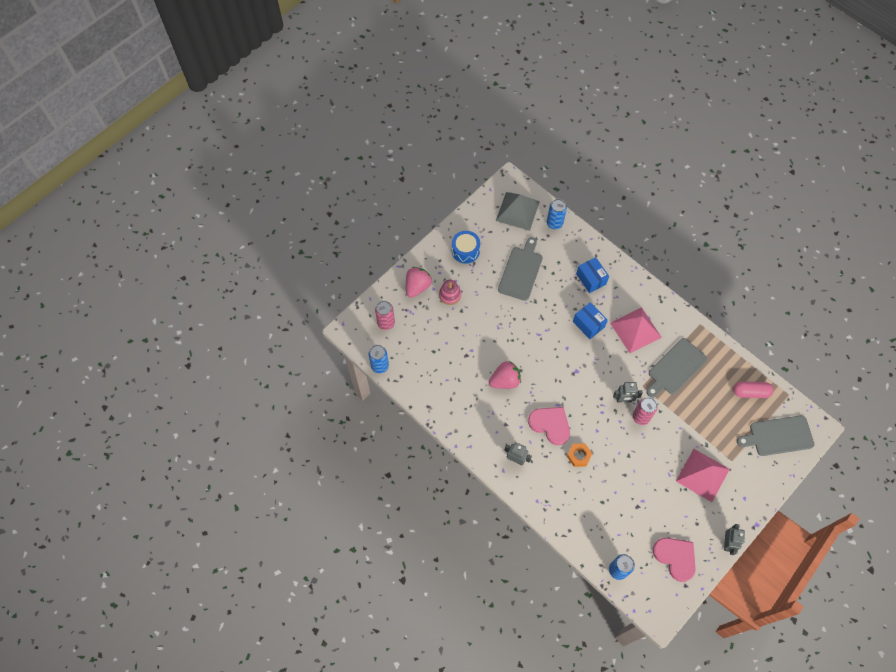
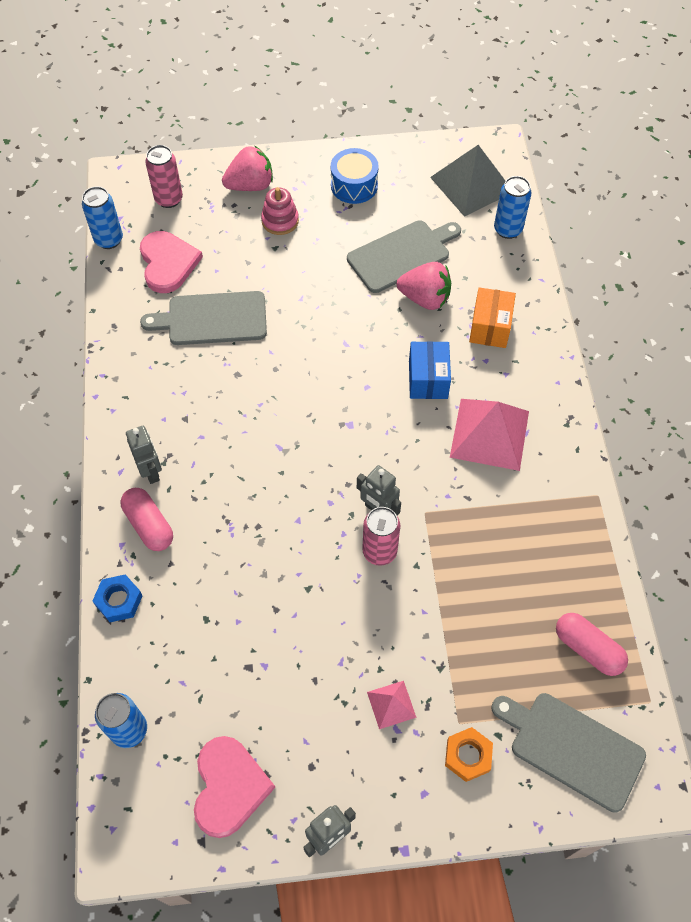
camera: 40 degrees right, 5 degrees down
(505, 381) = (241, 366): pink strawberry -> pink strawberry (425, 298)
(539, 483) = (149, 525): none -> pink capsule
(550, 425) = (242, 464): pink heart -> pink heart (168, 263)
(560, 524) = (119, 600): none -> blue nut
(579, 456) = (238, 533): orange nut -> orange nut (468, 756)
(591, 279) = (490, 327): blue box -> orange box
(675, 368) = (499, 526): grey cutting board -> grey cutting board (212, 319)
(702, 475) = (391, 704): pink pyramid -> pink pyramid, size x0.49

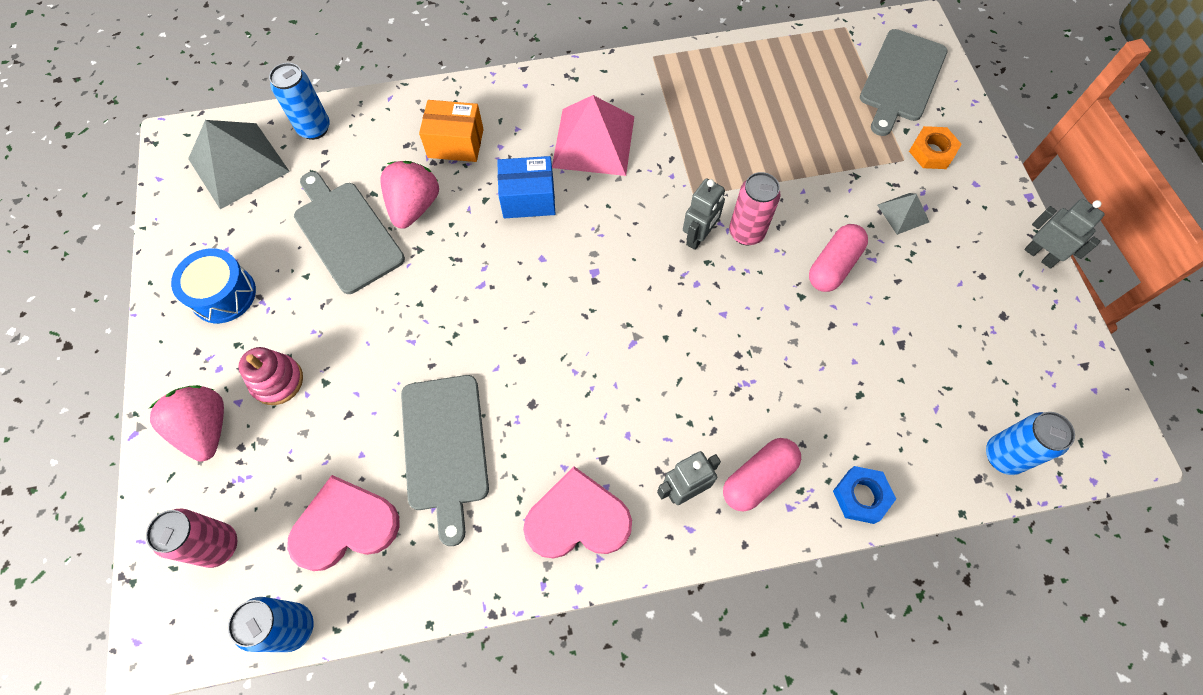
camera: 95 degrees left, 5 degrees up
(229, 787) = (1026, 347): pink heart -> pink heart (577, 519)
(391, 704) = (903, 213): pink pyramid -> grey pyramid
(588, 648) = (809, 66): pink capsule -> pink capsule (833, 266)

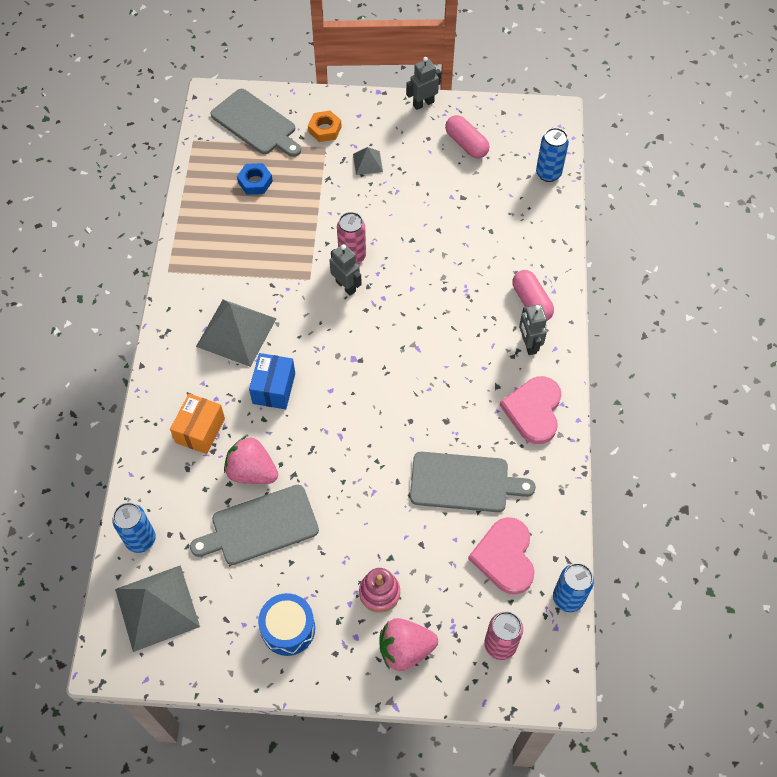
camera: 75 degrees left, 5 degrees down
(593, 141) = (236, 332): pink pyramid -> grey pyramid
(833, 266) = (395, 214): pink capsule -> pink capsule (466, 144)
(861, 496) = (555, 252): blue nut -> blue nut (255, 182)

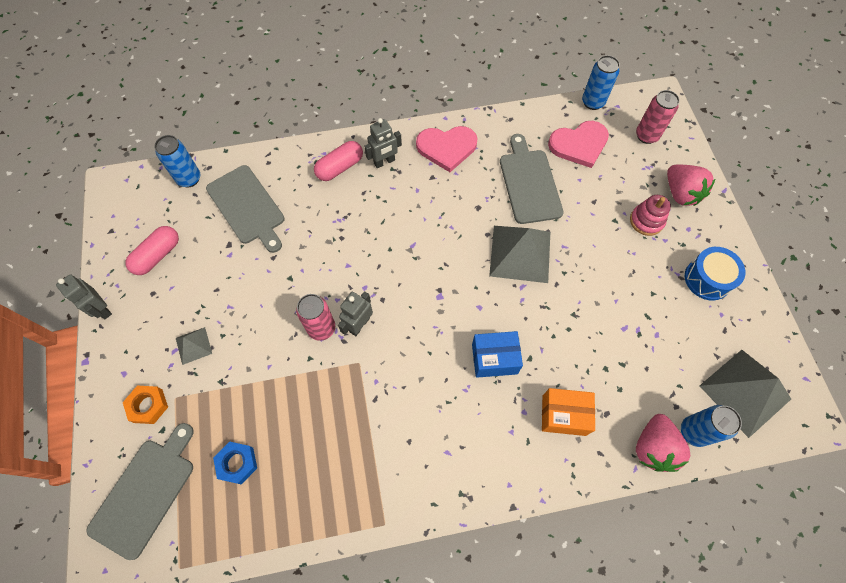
camera: 105 degrees left, 5 degrees up
(236, 332) = (442, 417): grey pyramid -> grey pyramid (520, 253)
(252, 471) = (586, 352): pink strawberry -> pink strawberry (653, 447)
(260, 526) = (633, 328): grey cutting board -> grey cutting board (247, 207)

